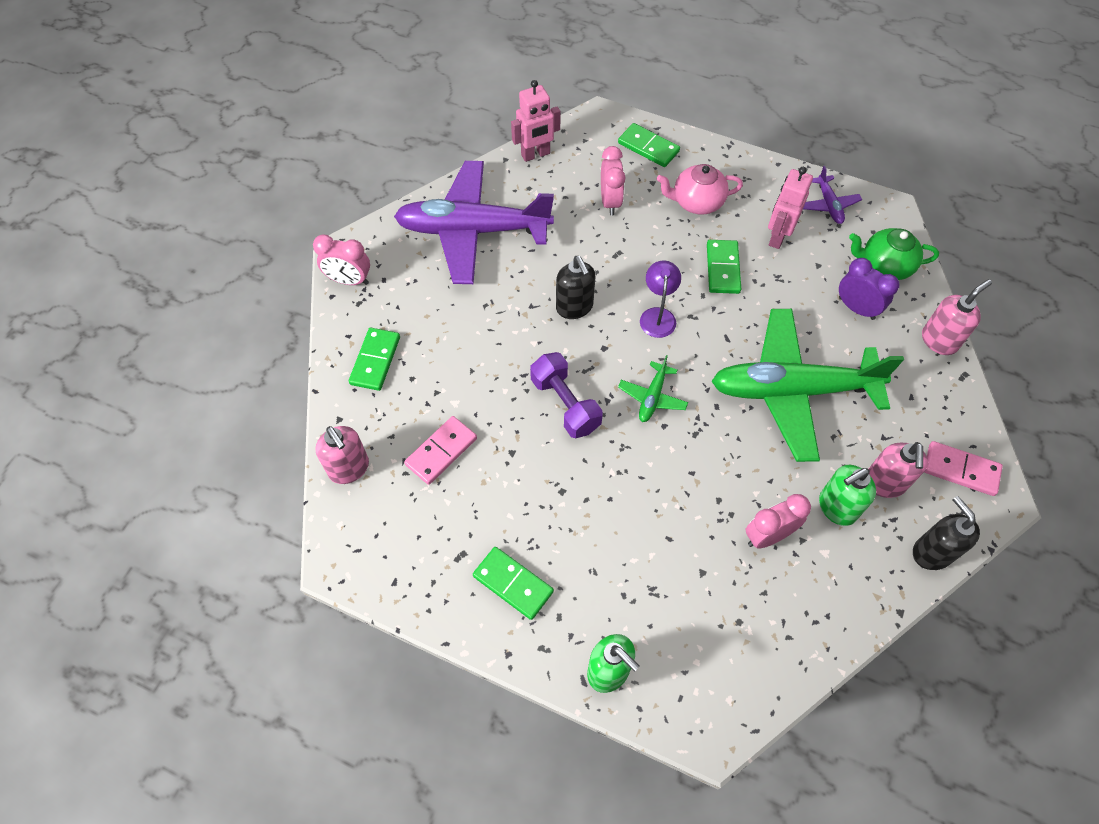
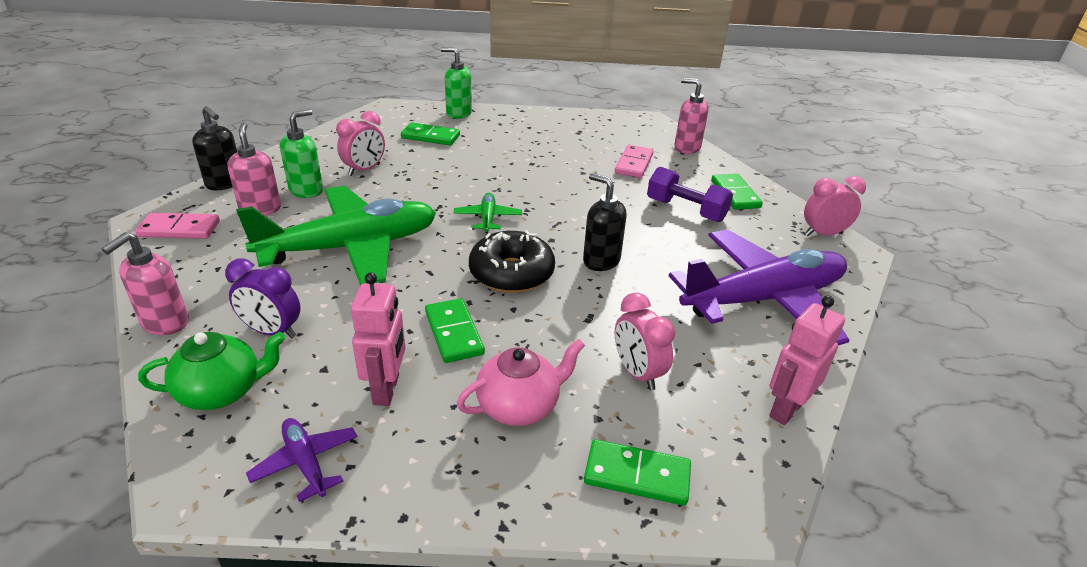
camera: 155 degrees right, 25 degrees down
(513, 584) = (537, 128): green domino -> green domino (430, 137)
(565, 404) = (561, 201): purple dumbbell -> purple dumbbell (686, 210)
(658, 315) = (511, 273): purple lamp -> black donut

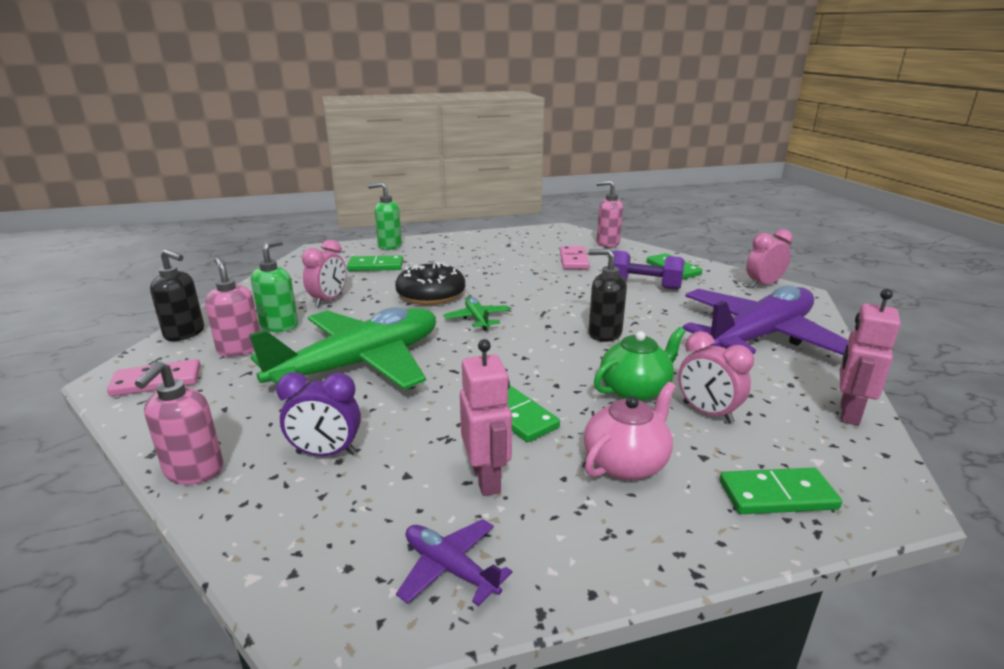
camera: 15 degrees left, 10 degrees down
(222, 391) = (306, 522): green teapot -> green teapot (635, 390)
(511, 273) = (533, 357): black donut -> black donut (431, 295)

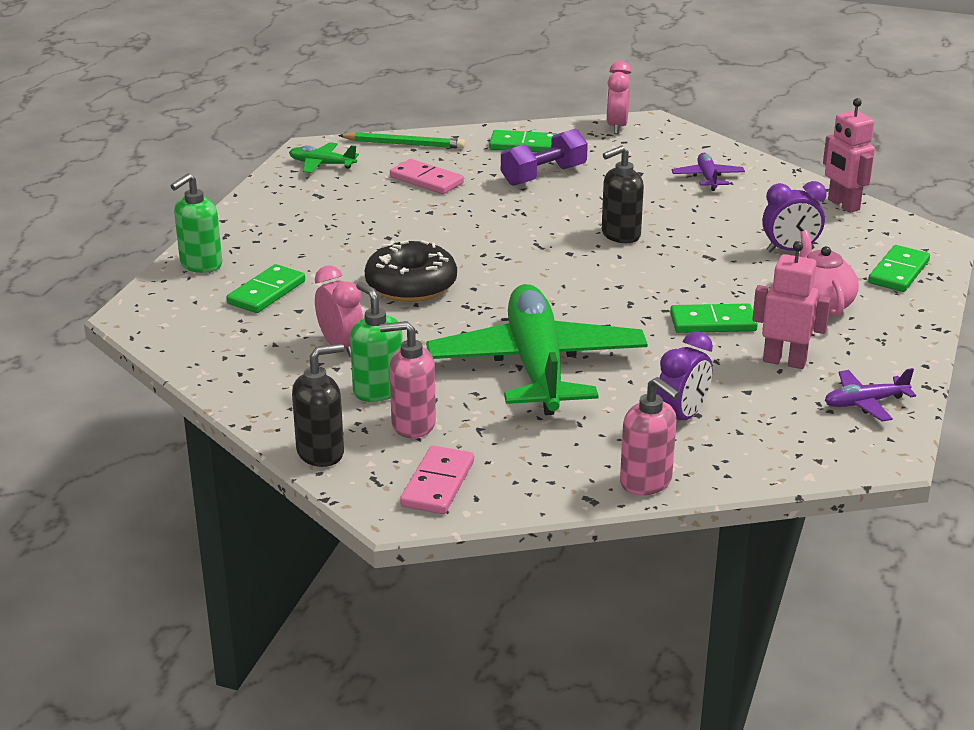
camera: 55 degrees left, 5 degrees up
(477, 319) = (509, 280): green plane -> green plane (322, 164)
(607, 243) = (404, 144): pink soap dispenser -> green pencil
(635, 390) = (729, 262): green teapot -> none
(707, 413) = (790, 250): pink clock -> purple clock
(759, 337) = (707, 178): purple plane -> purple plane, size x0.41

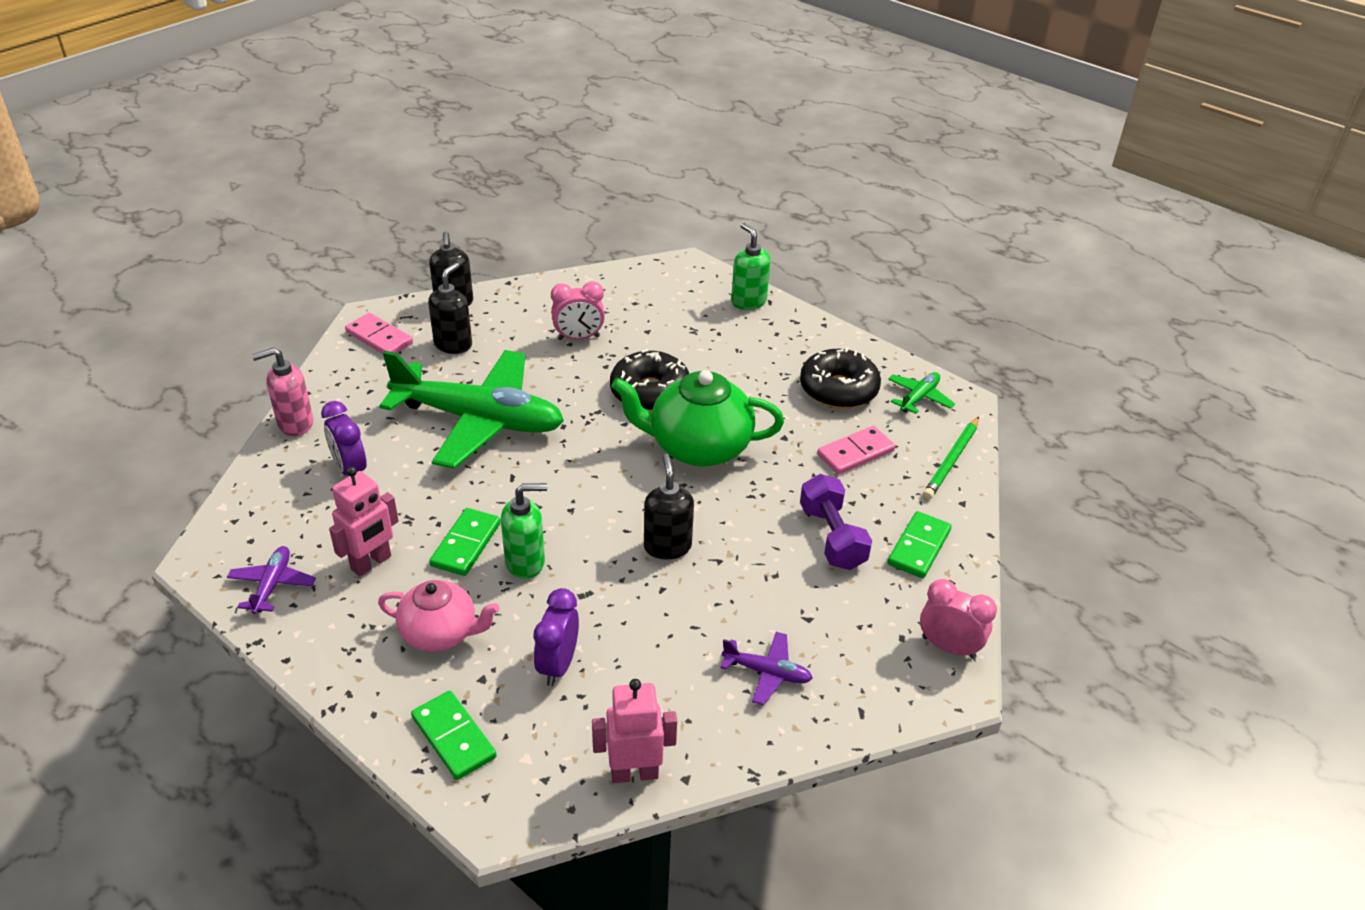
camera: 110 degrees right, 10 degrees up
(266, 292) = (684, 322): green domino -> none
(335, 198) = (838, 389): none -> black donut
(378, 391) = (507, 340): green soap dispenser -> green soap dispenser (525, 562)
(413, 425) = (453, 344): pink soap dispenser -> black soap dispenser
(478, 246) = (698, 447): none -> green teapot

